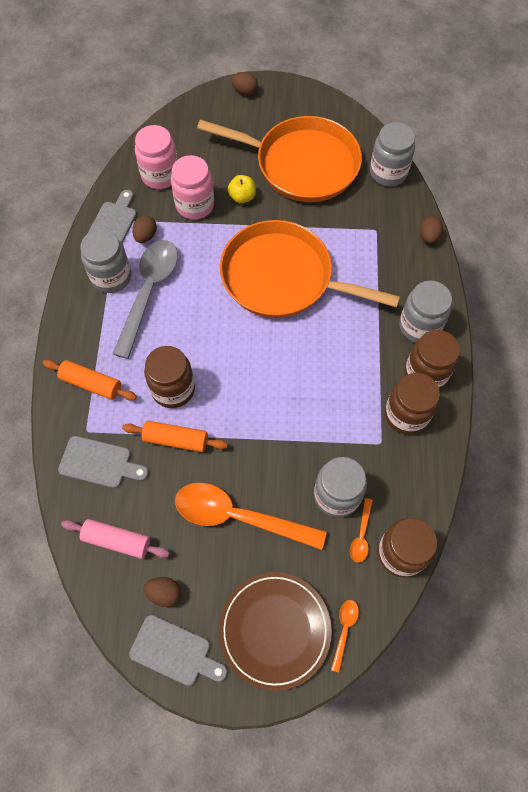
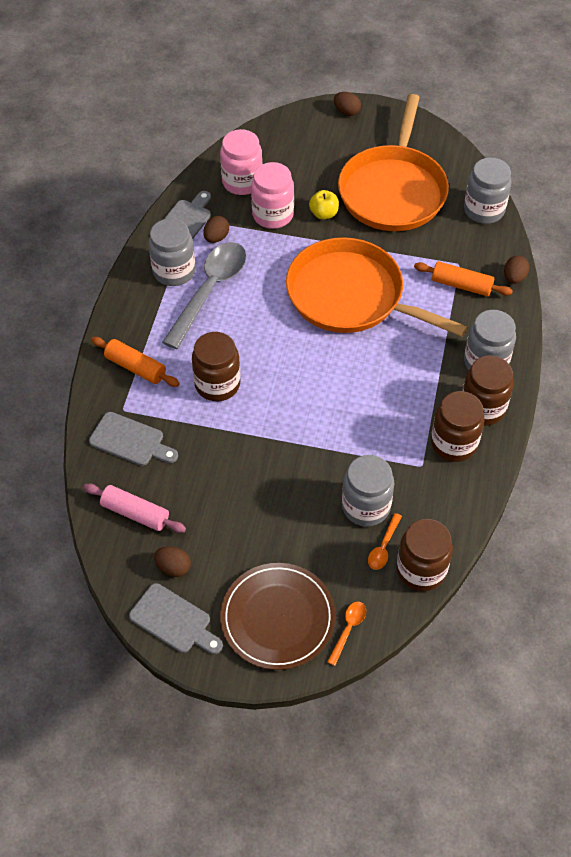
camera: 10 degrees right, 10 degrees down
(176, 440) = (211, 431): orange rolling pin -> orange rolling pin (461, 285)
(238, 516) = (261, 510): orange spoon -> none
(302, 164) = (393, 190): orange pan -> orange pan turned 75 degrees clockwise

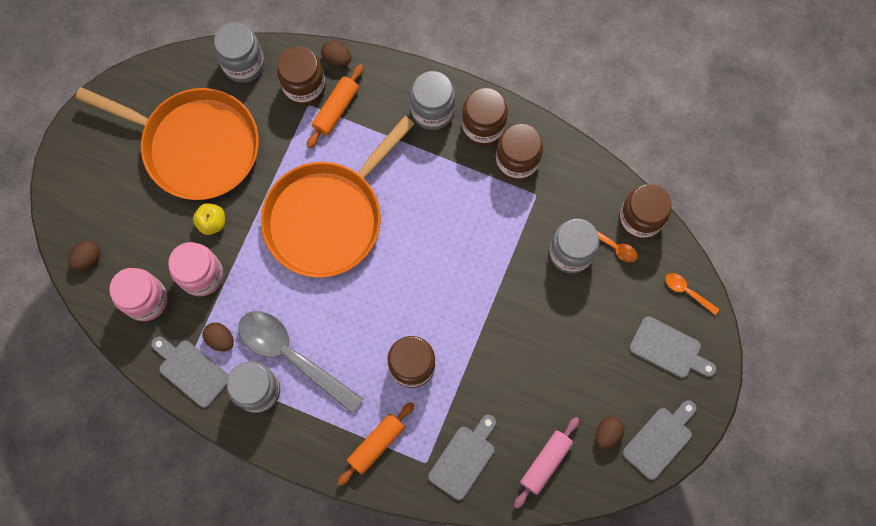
camera: 80 degrees left, 20 degrees up
(277, 618) = (669, 349): brown plate -> grey cutting board
(346, 112) = (66, 169): brown egg -> brown egg (88, 258)
(476, 258) = (304, 87): none -> brown jar

